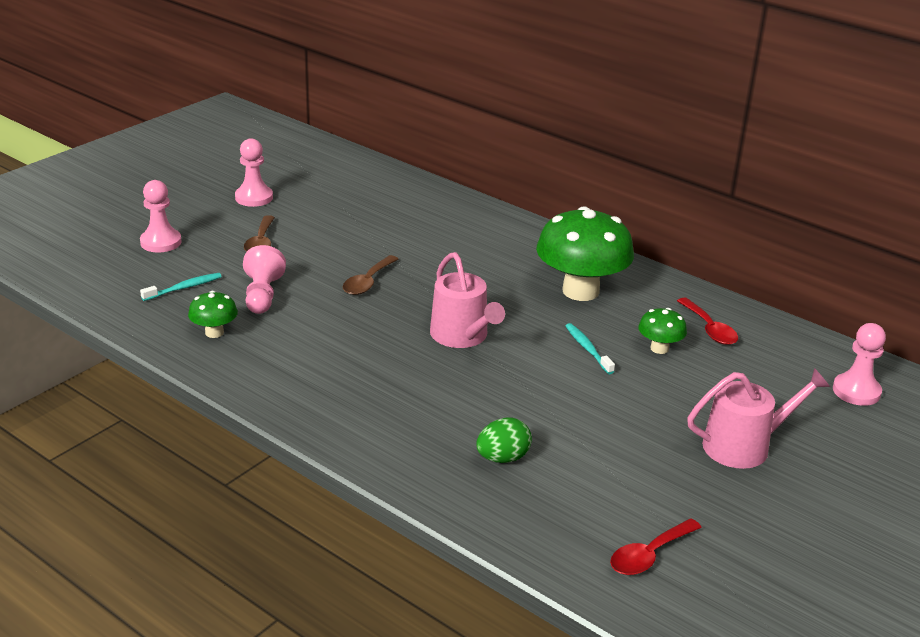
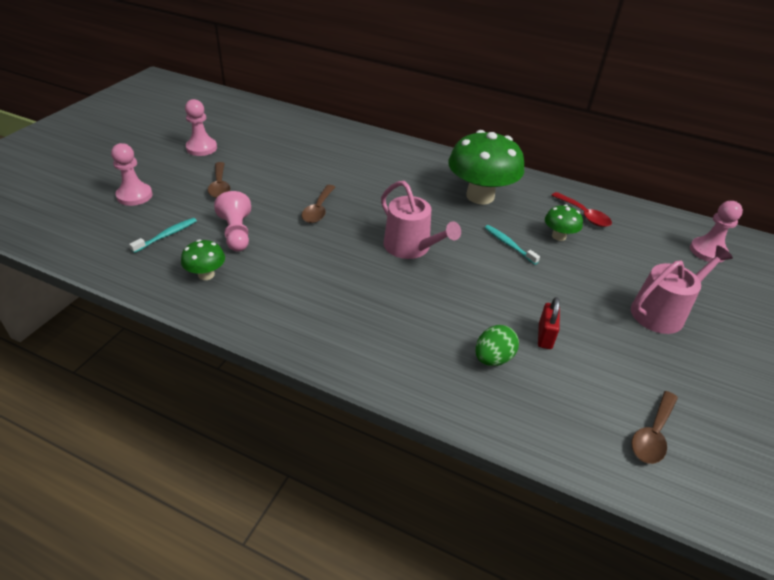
camera: 15 degrees left, 10 degrees up
(577, 447) = (545, 336): none -> red padlock
(649, 555) = (652, 435): red spoon -> brown spoon

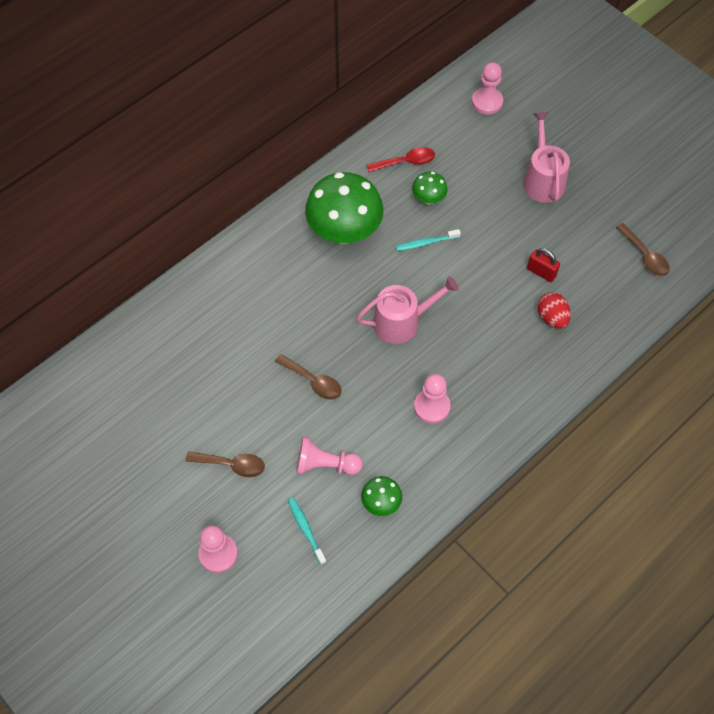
camera: 65 degrees left, 20 degrees up
(201, 148) = (139, 470): pink pawn -> pink pawn (432, 407)
(493, 358) = (552, 318): green egg -> red egg

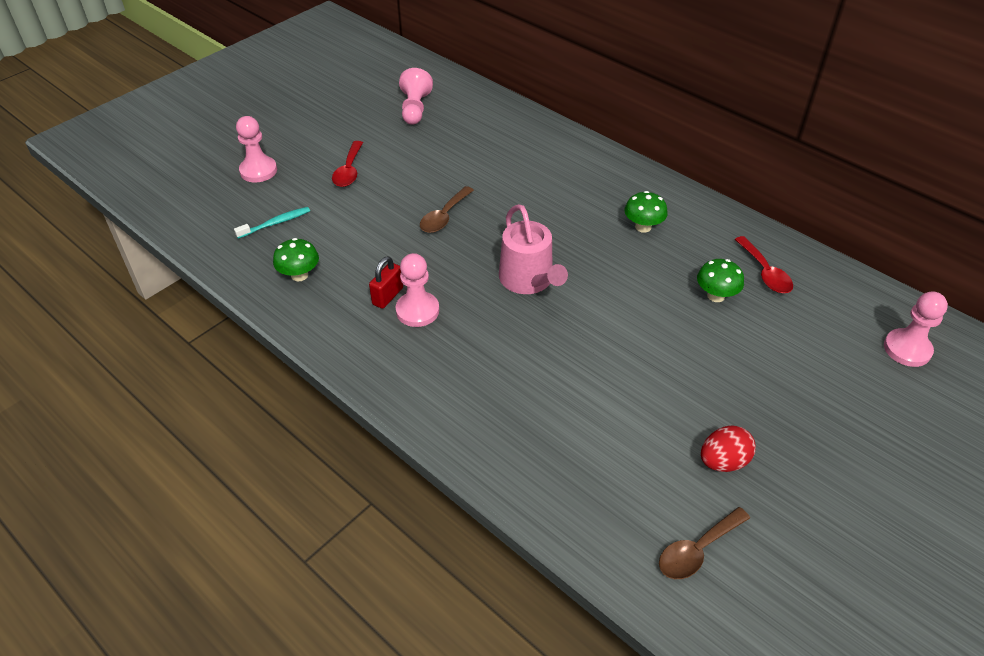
camera: 85 degrees right, 15 degrees down
(232, 465) = (349, 171): brown spoon -> red spoon
(325, 465) = (346, 232): pink pawn -> pink pawn (415, 109)
(344, 231) = (643, 227): green mushroom -> green mushroom, size x0.47
(426, 243) = (647, 296): turquoise toothbrush -> none
(541, 272) = (632, 415): red padlock -> red padlock (387, 296)
(543, 180) = (794, 415): pink watering can -> none
(552, 318) = (560, 427): red egg -> red egg (723, 461)

